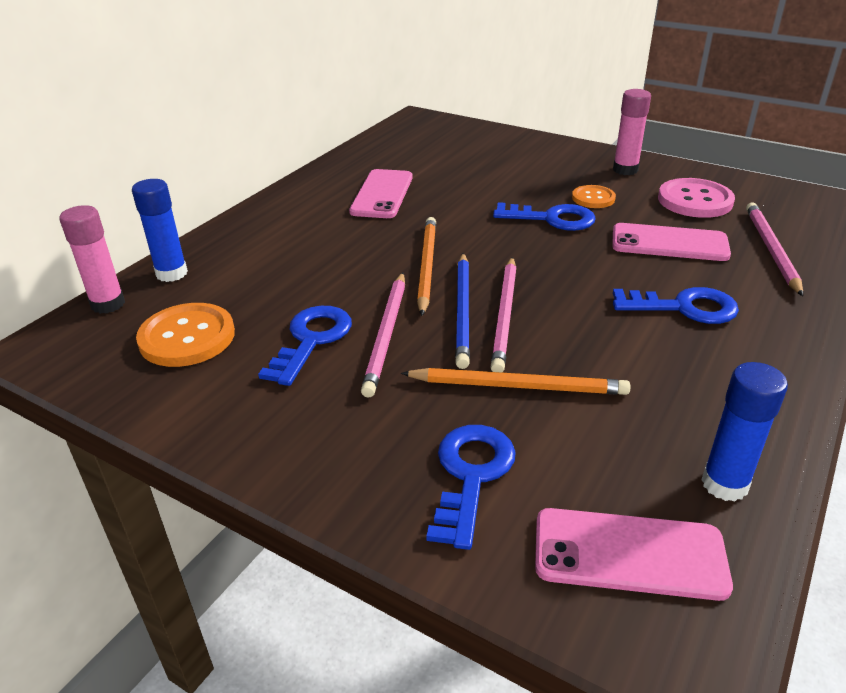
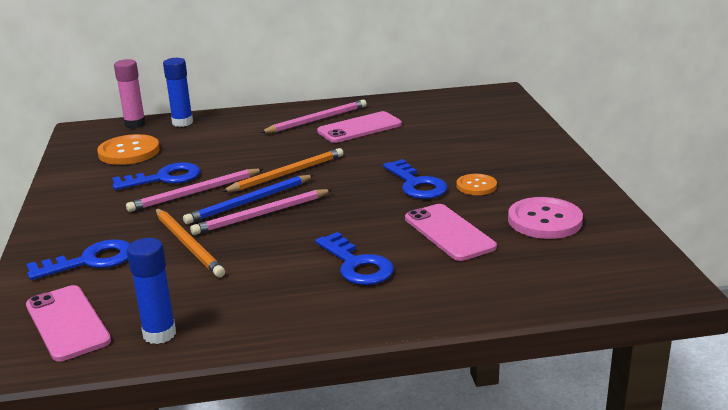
camera: 50 degrees right, 10 degrees down
(625, 170) = (551, 180): pink glue stick -> none
(771, 249) = (507, 272): pink pencil -> pink pencil (317, 120)

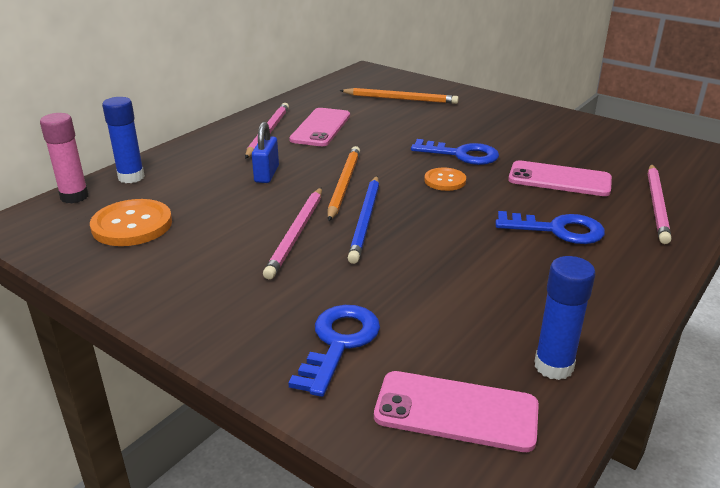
camera: 45 degrees left, 5 degrees up
(164, 178) = (233, 234): blue key -> none
(188, 244) = (397, 280): orange pencil -> orange pencil (400, 99)
(256, 149) = (266, 174): none -> blue padlock
(261, 215) = (400, 226): pink pencil -> pink pencil (657, 205)
(476, 186) = (502, 141): orange button -> orange button (445, 181)
(544, 220) = (592, 147): pink button -> none

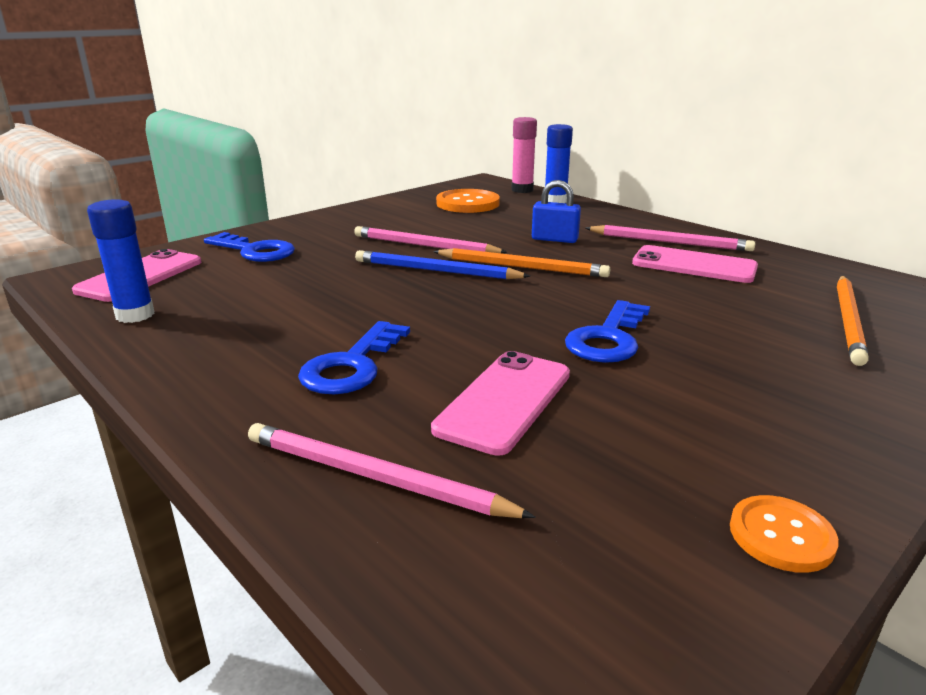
camera: 100 degrees right, 5 degrees down
(445, 181) = (520, 317): orange button -> orange button (781, 535)

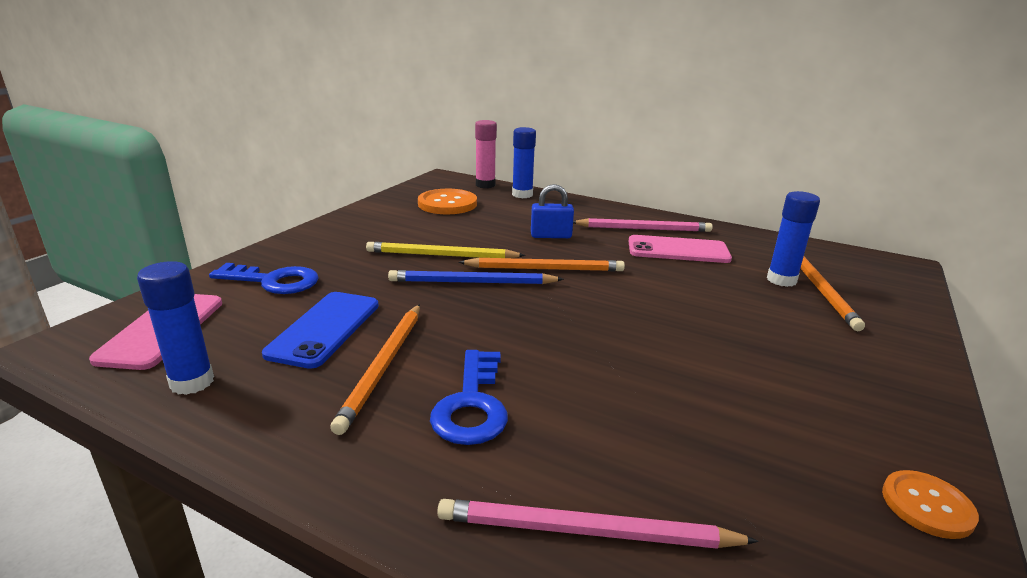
camera: 20 degrees left, 0 degrees up
(270, 291) = (325, 329): none -> blue phone
(297, 325) = (383, 366): none -> orange pencil
(424, 246) = (441, 255): pink pencil -> yellow pencil
(504, 401) = (635, 418): pink phone -> none
(608, 338) = (668, 335): blue key -> none
(802, 306) = (781, 280): none -> blue glue stick

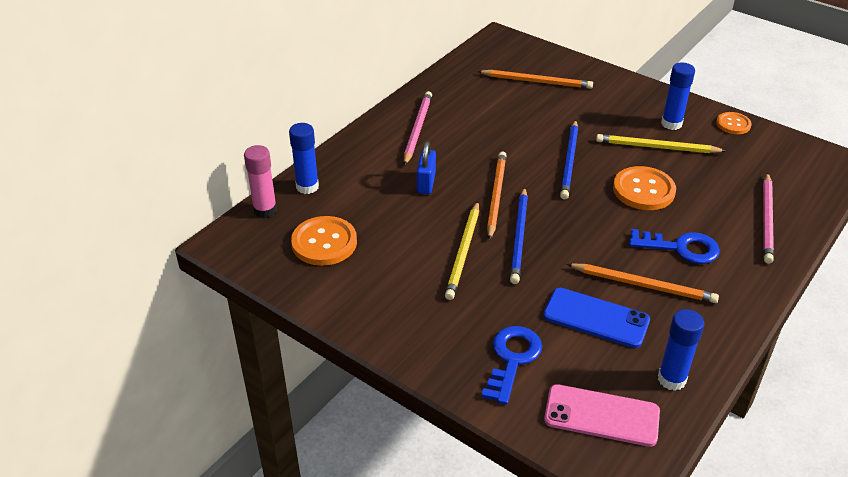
camera: 80 degrees left, 15 degrees up
(610, 373) = (643, 190): none -> orange button
(644, 313) = (569, 161): none -> blue pencil
(678, 250) = (465, 122): pink phone -> none
(742, 391) = (656, 147): none -> yellow pencil
(781, 280) = (521, 92): blue glue stick -> blue glue stick (671, 124)

